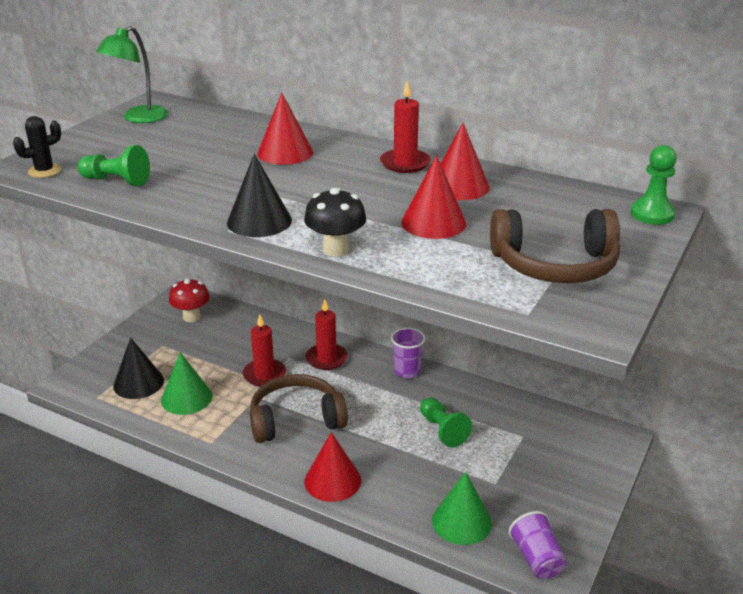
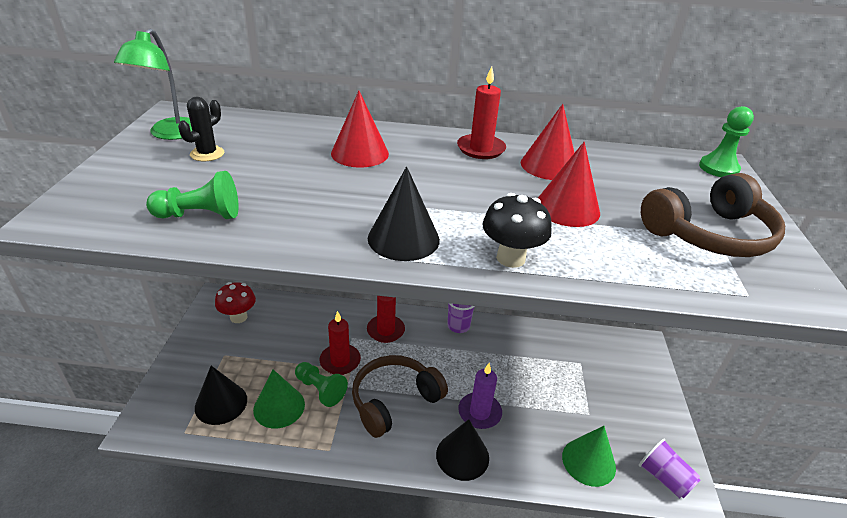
camera: 25 degrees left, 5 degrees up
(44, 171) = (96, 217): black cactus -> black cactus (207, 154)
(332, 480) = (462, 456): red cone -> black cone
(375, 451) = (479, 412): none -> purple candle
(442, 430) = (519, 375): green pawn -> green pawn (320, 389)

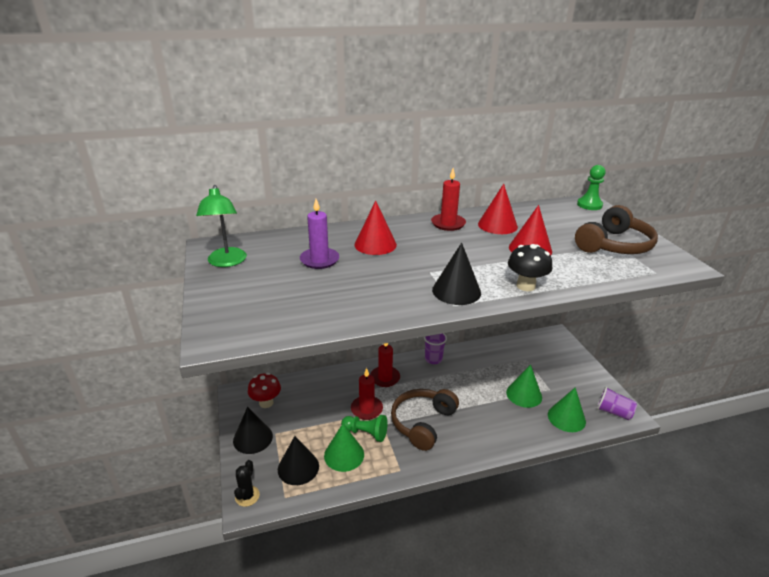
camera: 20 degrees left, 5 degrees down
(200, 215) = (315, 311): green pawn -> none
(207, 154) = (271, 269): black cactus -> black cactus (247, 496)
(462, 456) = (489, 442): black cone -> black cone (253, 438)
(479, 412) = (483, 411): purple candle -> purple candle (319, 260)
(548, 409) = (524, 394): none -> green cone

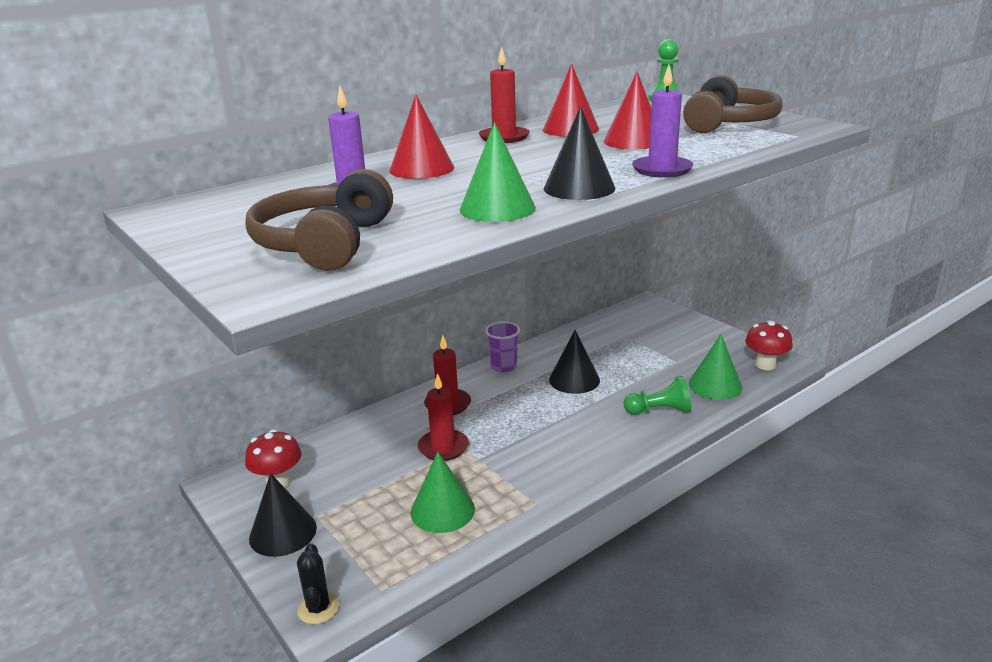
camera: 20 degrees left, 5 degrees down
(226, 262) = (202, 220): green lamp -> none
(298, 467) = (380, 547): black cone -> black cone (574, 380)
(366, 433) = (459, 475): green pawn -> green pawn (659, 411)
(422, 423) = (533, 441): brown headphones -> brown headphones (324, 243)
(524, 394) = (647, 375): green cone -> green cone (497, 208)
(525, 286) = (662, 169): black mushroom -> purple candle
(613, 412) = (765, 365): purple cup -> red mushroom

